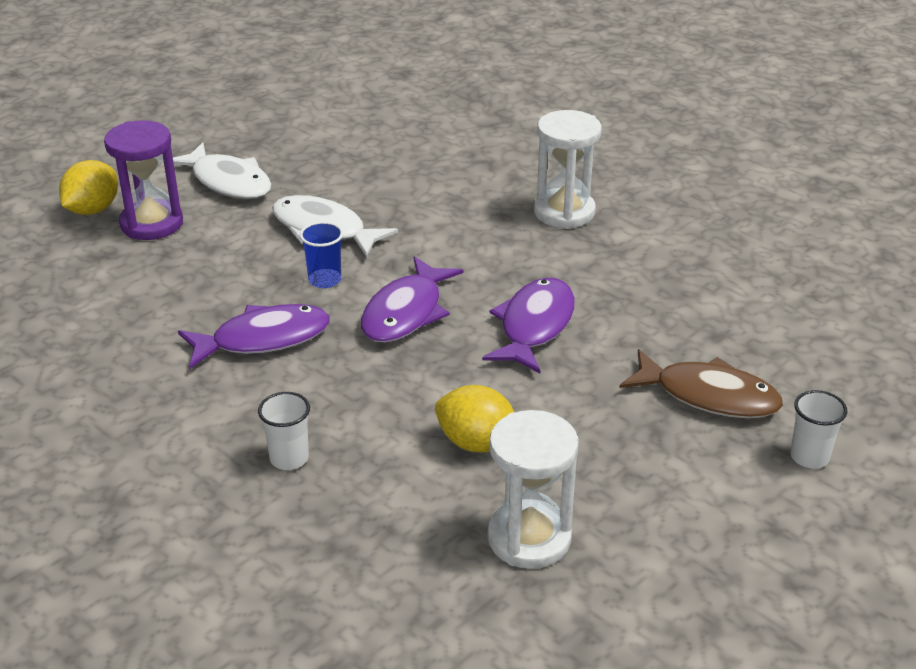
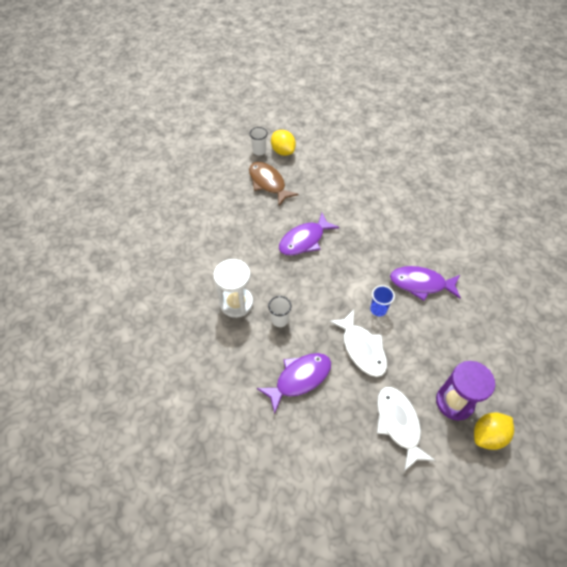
camera: 150 degrees left, 20 degrees up
(289, 458) = (431, 221): white cup -> white cup (280, 320)
(406, 313) = (352, 271): purple fish -> purple fish (299, 378)
(477, 443) = (361, 199): yellow lemon -> yellow lemon (283, 151)
(529, 538) = (366, 163): white hourglass -> none

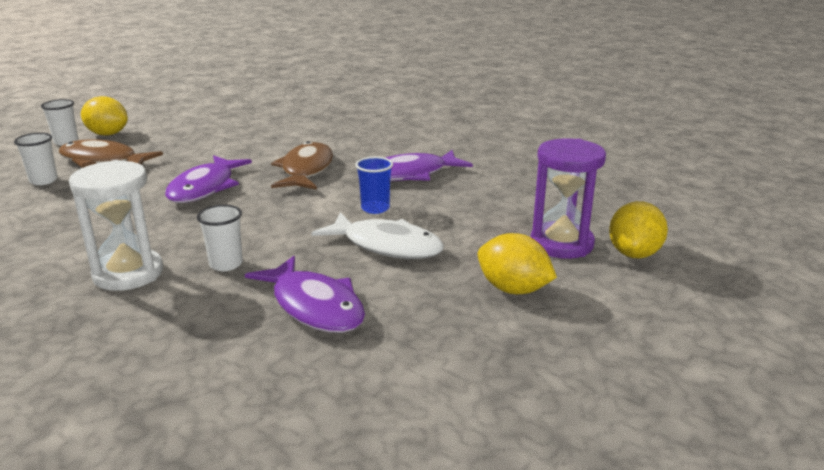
camera: 35 degrees left, 30 degrees down
(233, 191) = (43, 180): none -> white cup
(299, 378) = (314, 306): purple fish -> purple fish turned 120 degrees clockwise
(365, 248) = (306, 170): none -> brown fish
(398, 424) = (513, 289): white fish -> yellow lemon

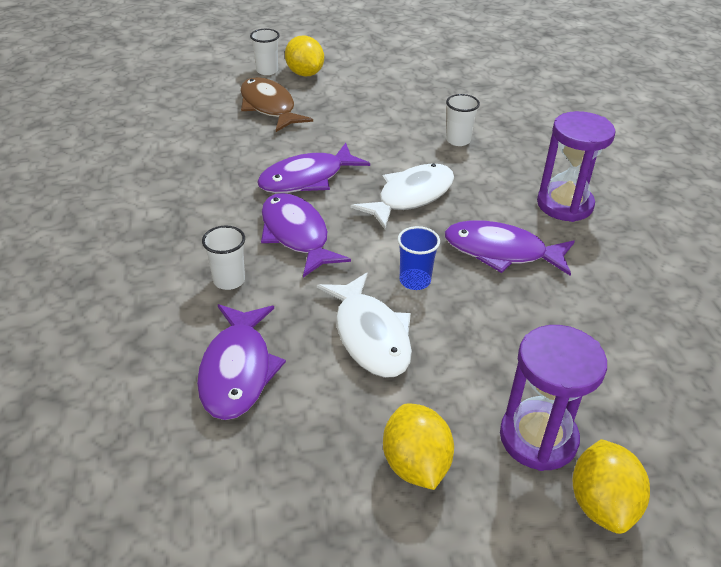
camera: 40 degrees right, 15 degrees up
(43, 180) = (209, 112): white cup -> white cup (458, 140)
(128, 273) = (159, 250): white hourglass -> none
(245, 219) = (296, 235): none -> purple fish
(306, 170) = (411, 196): brown fish -> white fish
(417, 140) = (564, 204): none -> purple hourglass
(634, 254) = (602, 504): yellow lemon -> yellow lemon turned 60 degrees counterclockwise

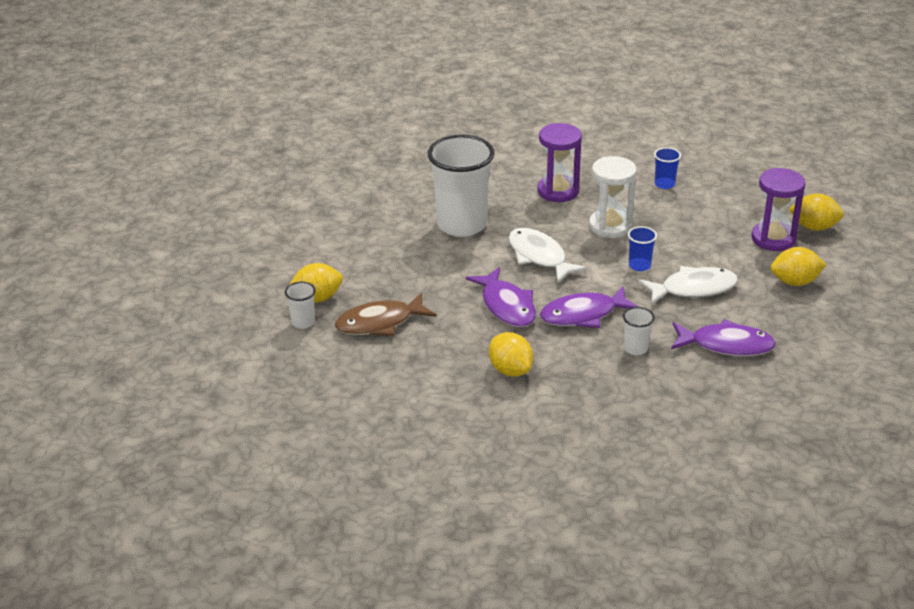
camera: 80 degrees left, 5 degrees down
(190, 187) = (510, 370): none -> yellow lemon
(458, 140) = (461, 224): white cup -> white cup, size x2.34
(501, 252) = (610, 226): purple fish -> white hourglass
(638, 303) = (664, 184): none -> blue cup

